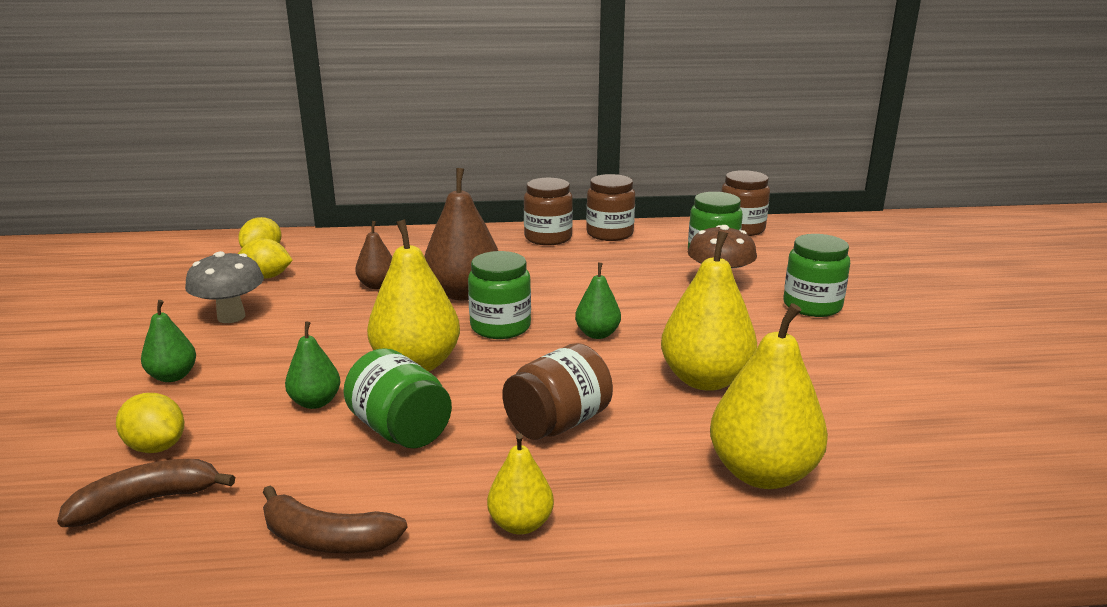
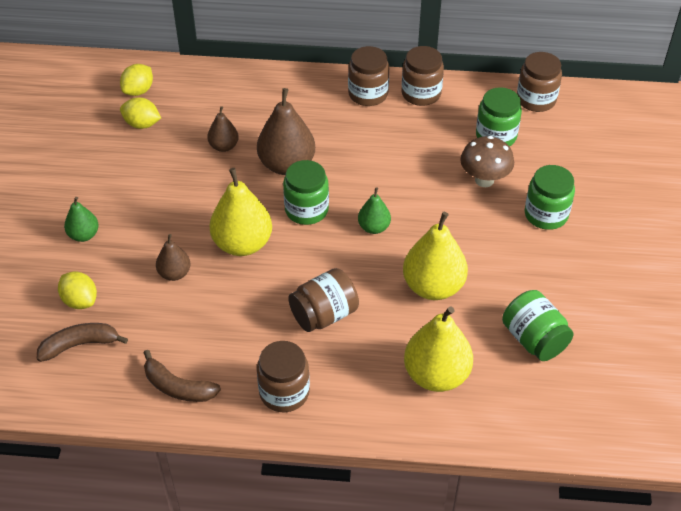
camera: 10 degrees right, 25 degrees up
(231, 317) = (118, 173): grey mushroom -> none
(315, 402) = (174, 273): green pear -> brown pear
(400, 430) = (225, 307): green jar -> green jar (534, 339)
(520, 524) = (284, 392): yellow pear -> brown jar

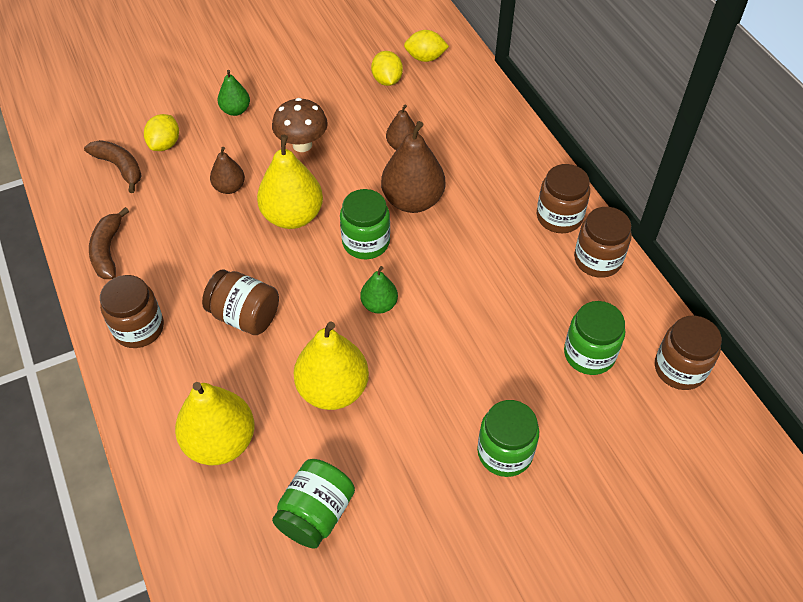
camera: 60 degrees right, 5 degrees up
(484, 180) = (514, 371): brown mushroom -> brown mushroom (302, 145)

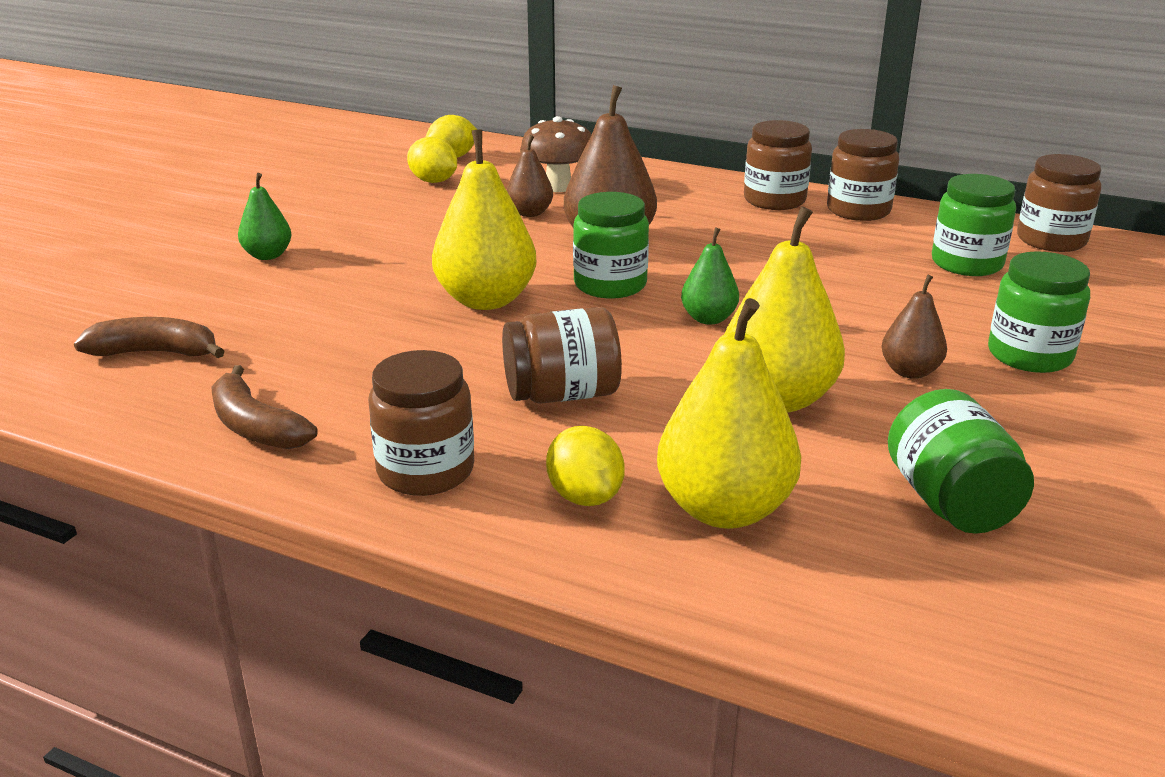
camera: 40 degrees left, 25 degrees down
(165, 144) = (201, 311): yellow lemon -> yellow lemon (585, 496)
(229, 187) = (360, 310): brown pear -> brown pear (910, 371)
(302, 145) = (405, 250): brown mushroom -> brown mushroom (558, 187)

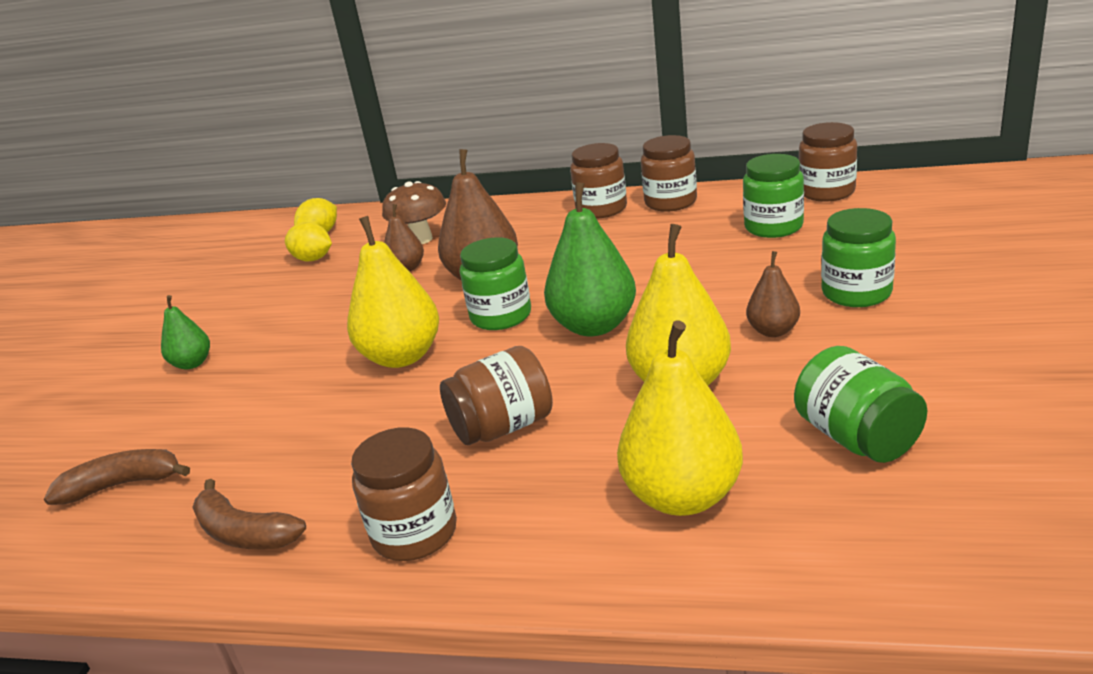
camera: 10 degrees left, 0 degrees up
(585, 496) = (562, 518): yellow lemon -> none
(708, 318) = (594, 326): green pear -> green pear, size x1.84

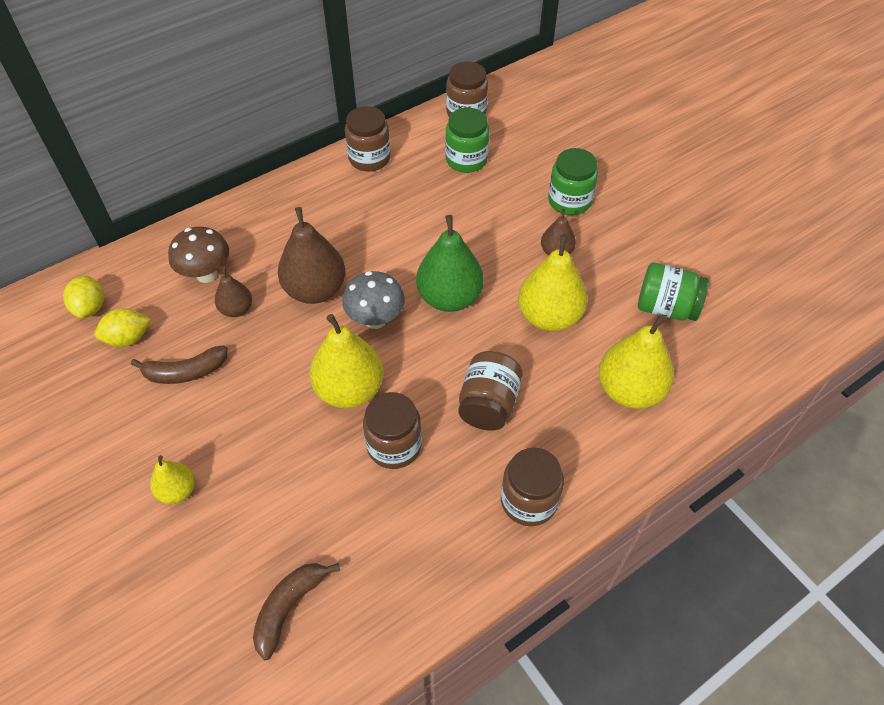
camera: 50 degrees left, 25 degrees up
(192, 363) = (177, 491): green pear -> yellow pear
(244, 533) = (430, 572): brown banana -> brown banana (185, 372)
(501, 316) = (375, 320): green jar -> grey mushroom
(601, 209) = (324, 184): brown jar -> brown jar (394, 446)

